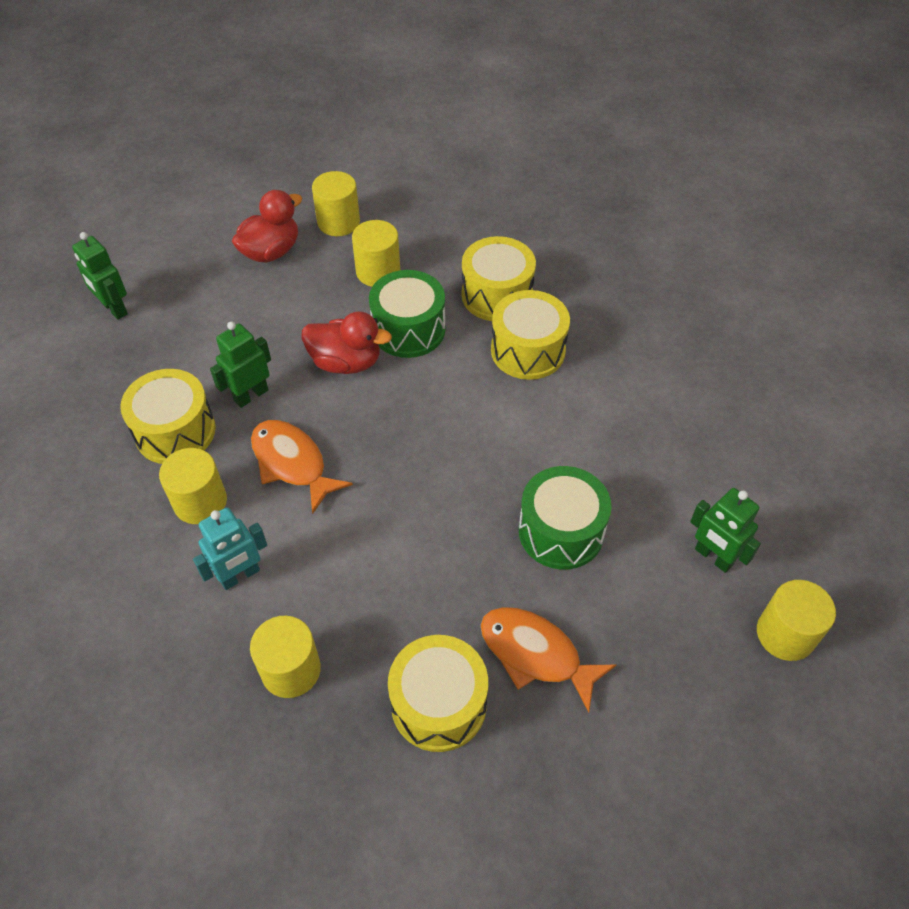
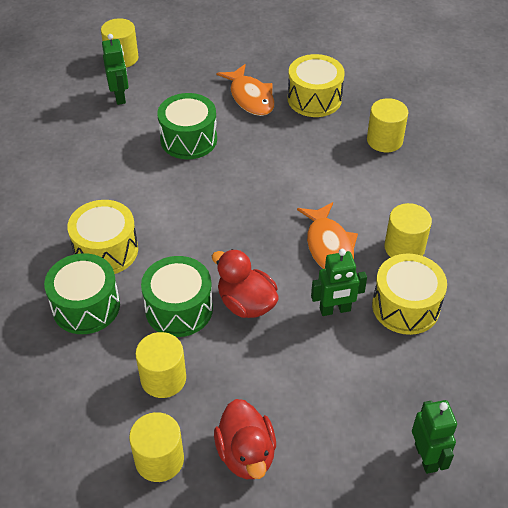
camera: 150 degrees left, 5 degrees down
(240, 576) = (394, 194): turquoise robot -> none
(271, 252) = (246, 454): red duck -> red duck turned 90 degrees counterclockwise
(497, 295) = (86, 306): yellow drum -> green drum

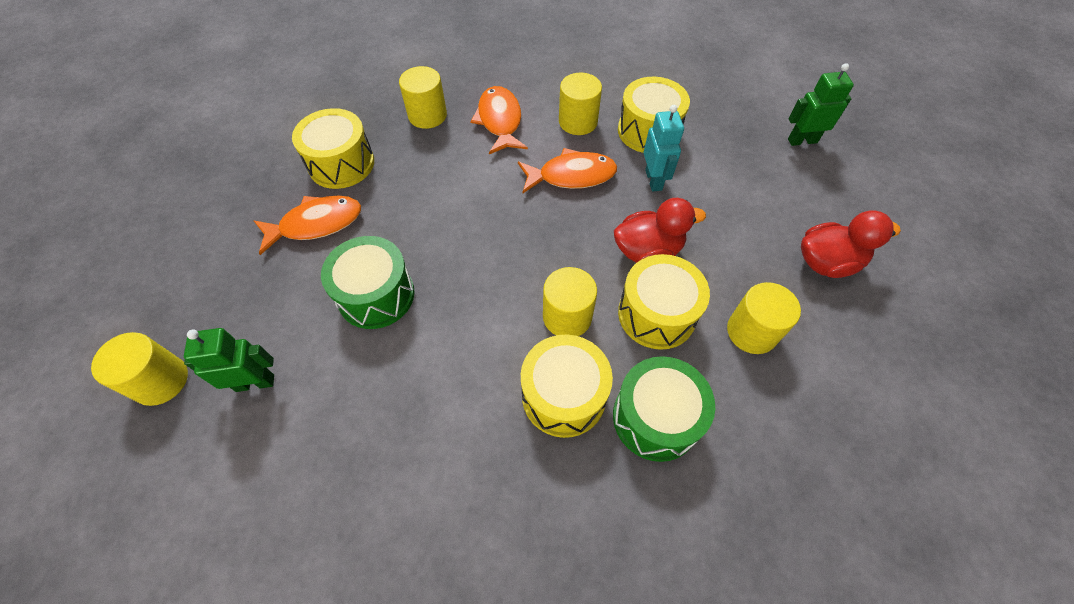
camera: 85 degrees left, 10 degrees up
(159, 459) = (849, 337): yellow cylinder -> yellow cylinder (567, 316)
(179, 309) = (656, 314): green drum -> yellow drum
(246, 303) = (647, 250): red duck -> red duck turned 150 degrees counterclockwise
(335, 310) = (654, 180): green robot -> turquoise robot
(390, 189) = (500, 121): none -> orange fish

